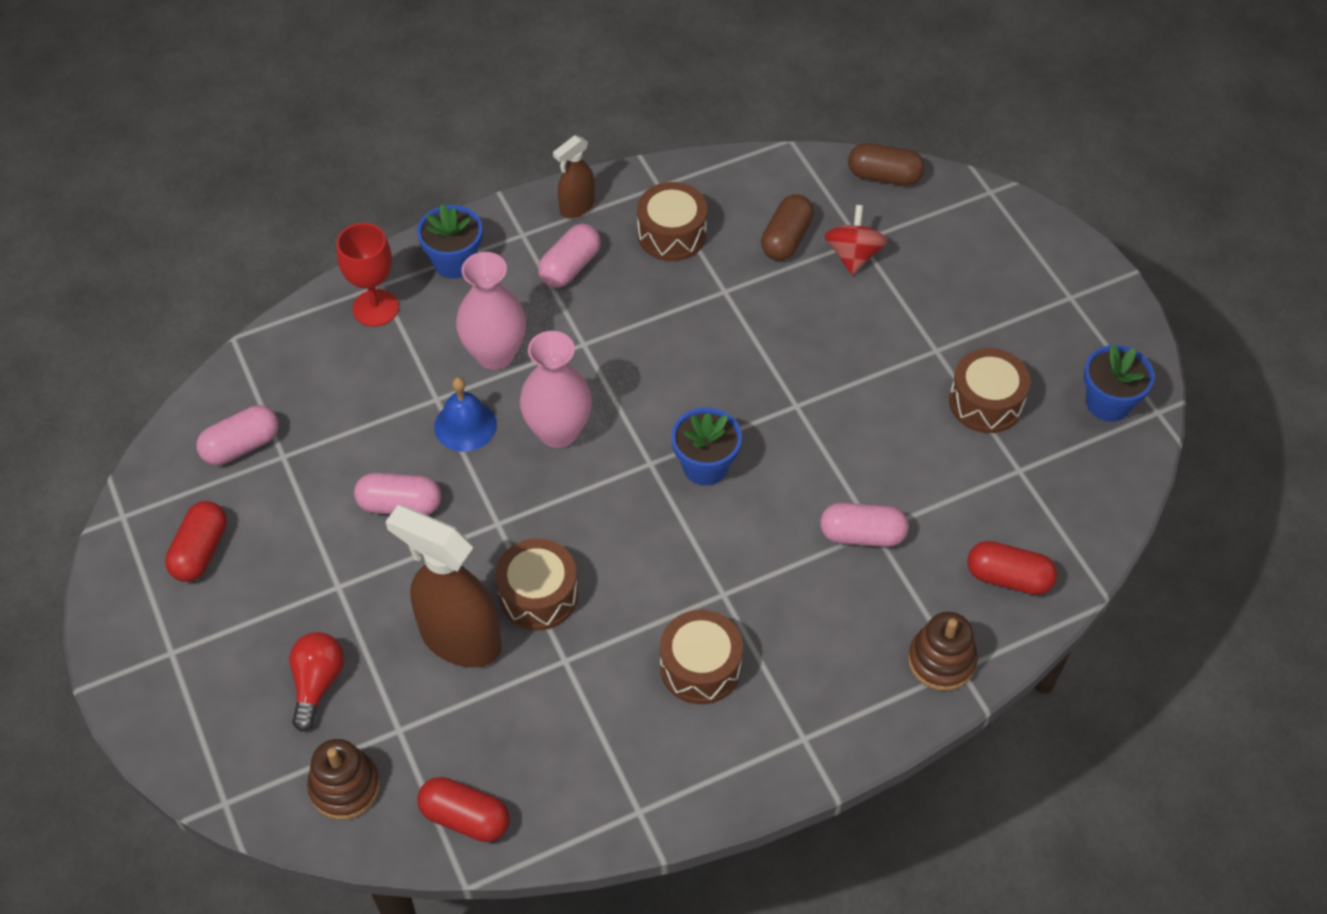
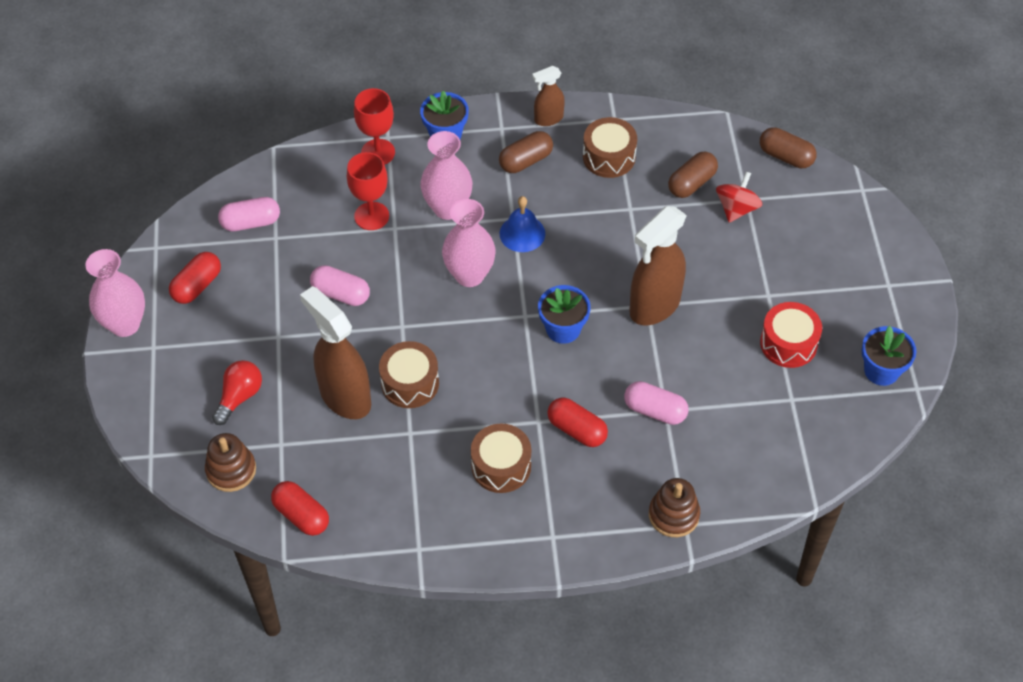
camera: 20 degrees right, 0 degrees up
(119, 633) = (125, 324): none -> pink vase
(400, 392) = (371, 216): none -> red goblet
(465, 425) = (407, 252): blue bell -> blue bell (522, 233)
(570, 267) = (526, 161): pink capsule -> brown capsule
(805, 404) = (654, 306): none -> brown spray bottle
(986, 402) = (788, 343): brown drum -> red drum
(1008, 578) = (748, 473): red capsule -> red capsule (577, 430)

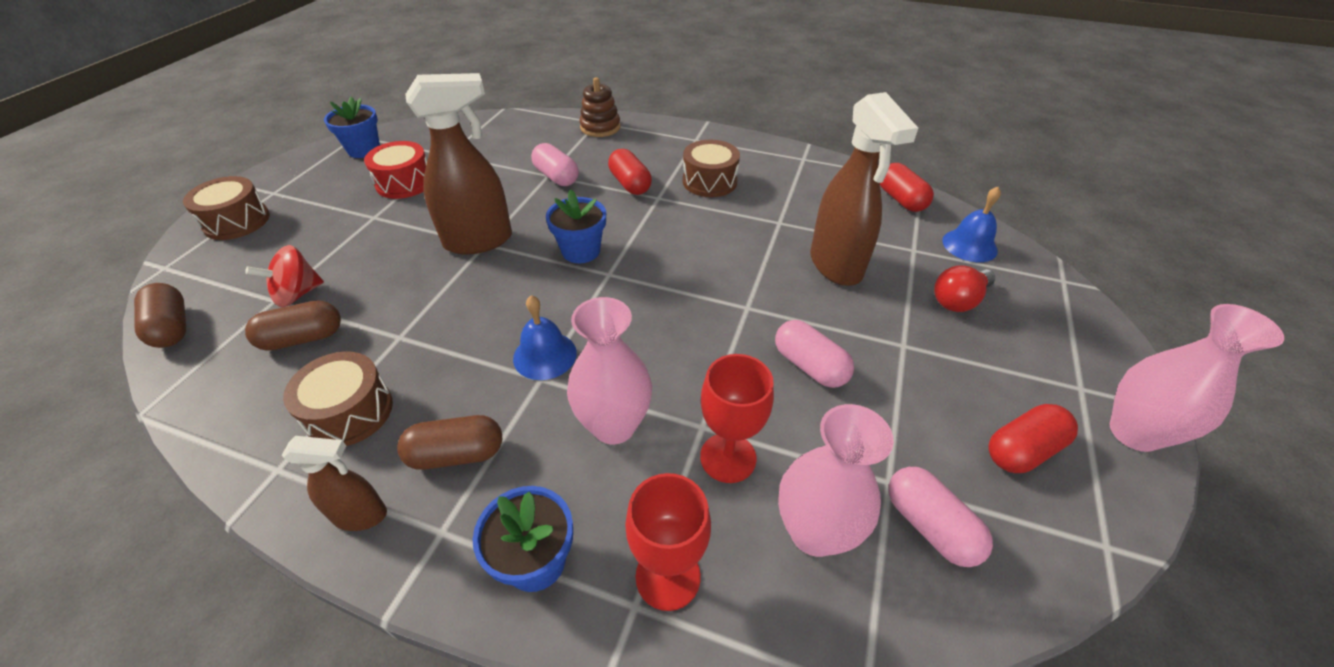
camera: 155 degrees left, 10 degrees down
(231, 470) = (969, 245): brown stacking toy -> blue bell
(251, 222) = (929, 526): pink capsule -> pink capsule turned 45 degrees clockwise
(410, 383) = (762, 256): brown drum -> brown drum (237, 221)
(469, 275) = (640, 332): pink vase -> pink vase (814, 532)

